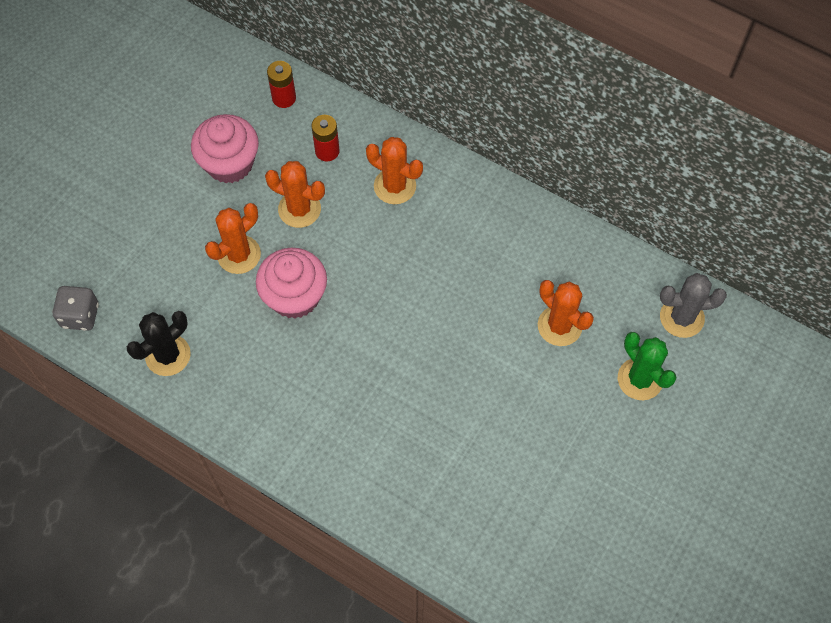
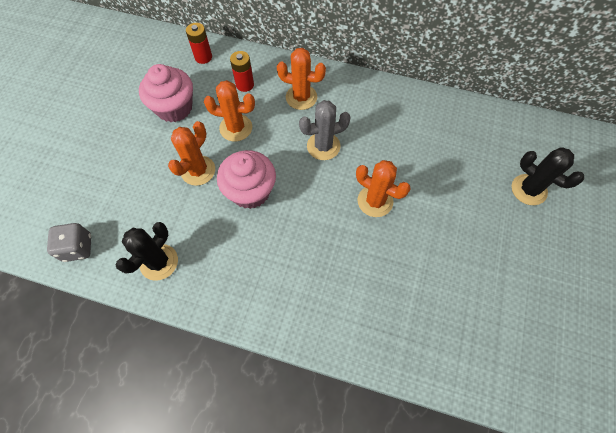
camera: 15 degrees left, 0 degrees up
(559, 326) = (455, 166): orange cactus -> orange cactus (375, 201)
(640, 379) = (528, 190): green cactus -> black cactus
(682, 317) = (537, 140): grey cactus -> grey cactus (323, 146)

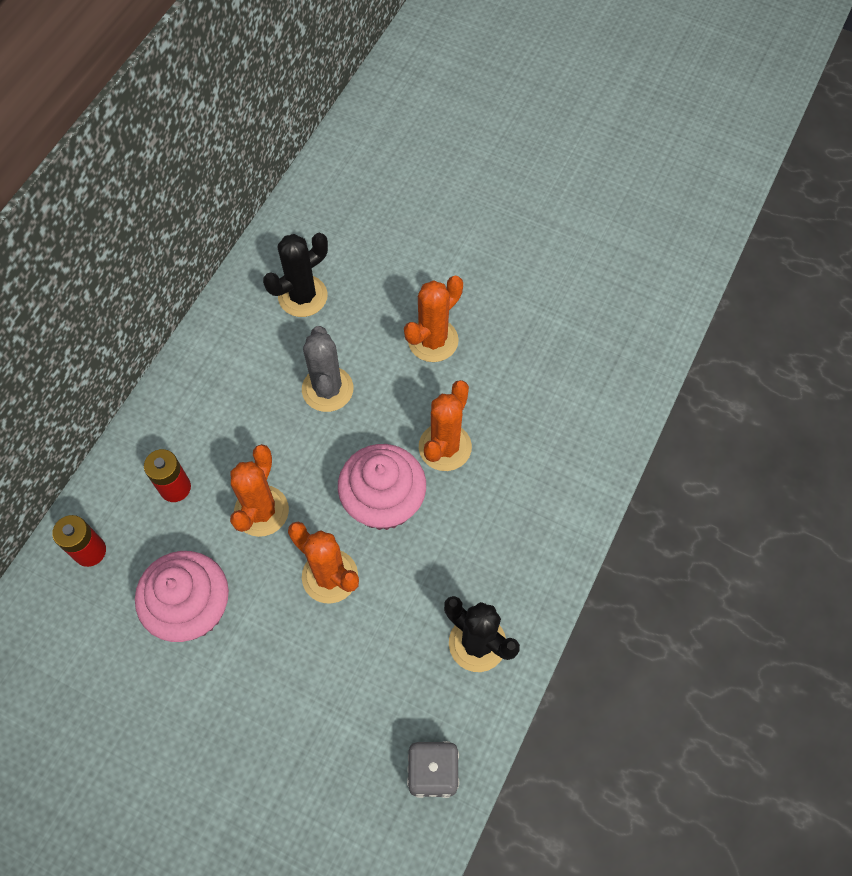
camera: 80 degrees left, 0 degrees up
(301, 97) = (227, 405): orange cactus -> orange cactus (445, 447)
(528, 190) = (451, 163): black cactus -> black cactus (302, 296)

